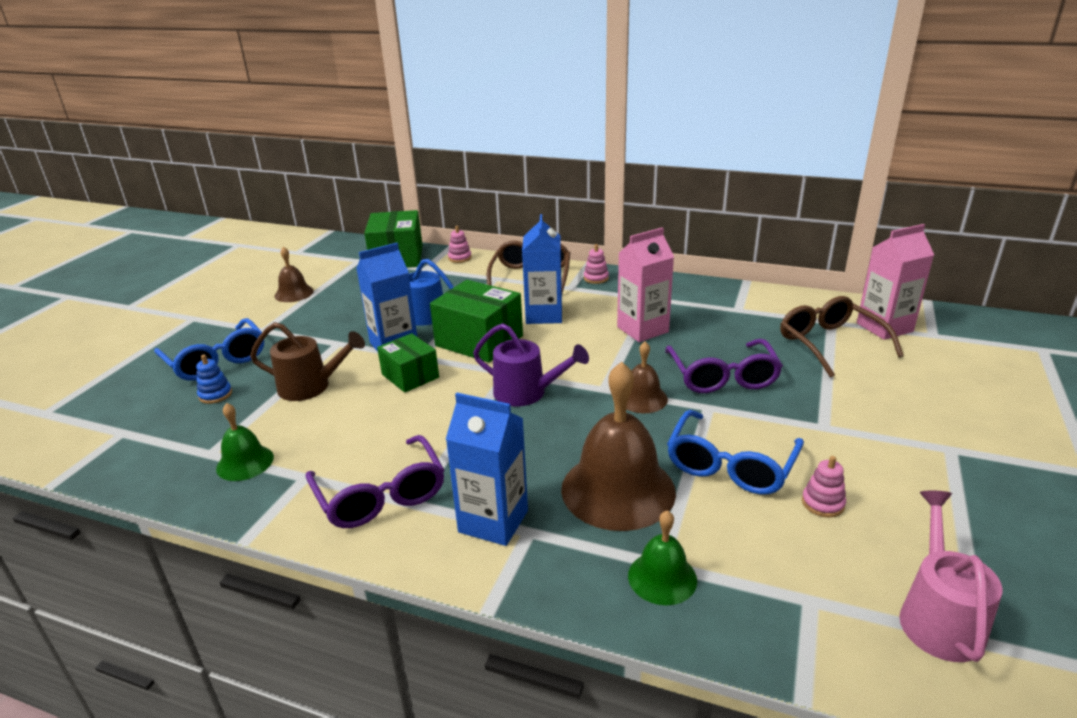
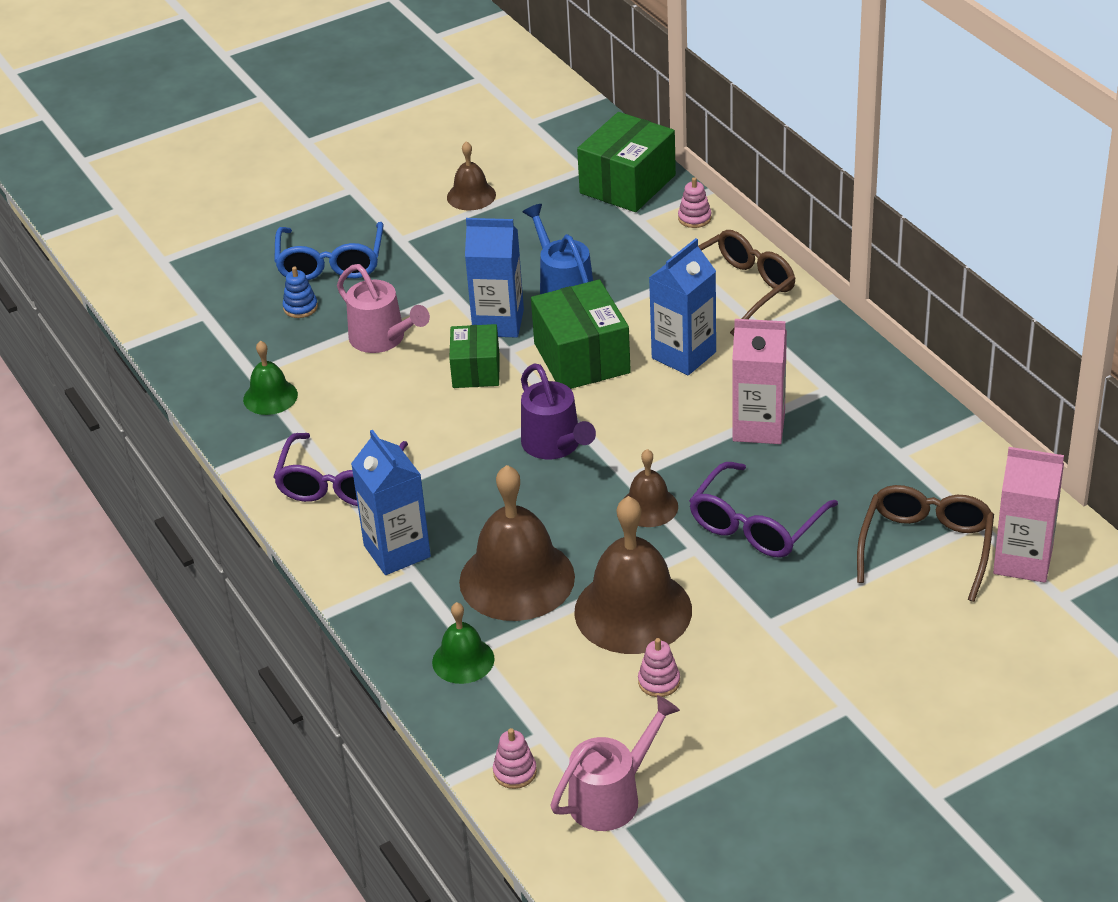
camera: 40 degrees right, 10 degrees up
(311, 387) = (383, 339): brown watering can -> pink watering can
(596, 278) = (806, 328): pink stacking toy -> pink stacking toy (515, 772)
(730, 465) = (633, 610): blue glasses -> brown bell

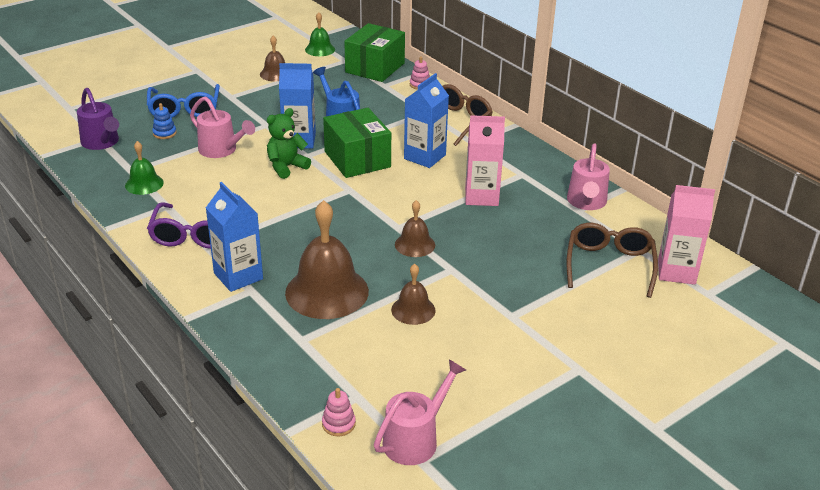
camera: 10 degrees left, 5 degrees down
(463, 660) = (292, 346): green bell -> green bell (320, 49)
(476, 370) = (286, 167): green box -> green teddy bear
(555, 445) = (345, 209): purple watering can -> purple watering can (102, 143)
(633, 610) = (413, 310): brown bell -> brown bell, size x0.52
(659, 682) = (439, 356): pink stacking toy -> none
(756, 525) = (490, 254): purple glasses -> none
(915, 441) = (586, 202): none -> pink watering can

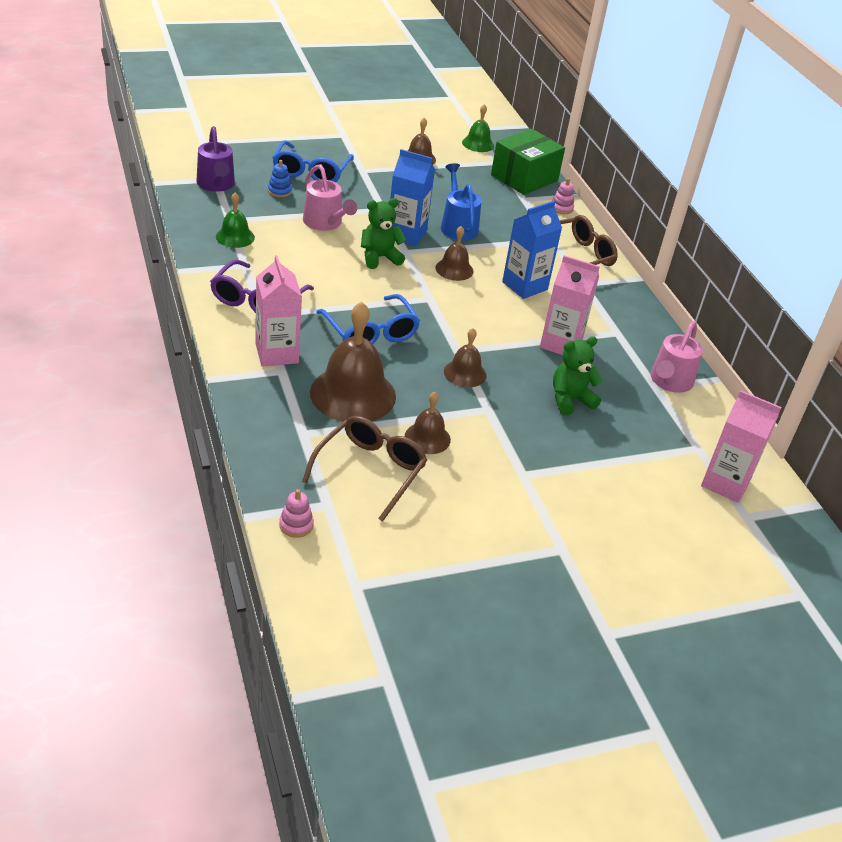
camera: 15 degrees right, 5 degrees up
(238, 276) = (276, 353): blue carton -> pink carton
(314, 234) = (371, 333): none -> blue glasses
(357, 159) = (454, 269): green box -> brown bell
(416, 439) = (361, 563): pink watering can -> none
(515, 241) = (570, 400): none -> green teddy bear
(609, 265) = (656, 454): brown glasses -> brown glasses (370, 471)

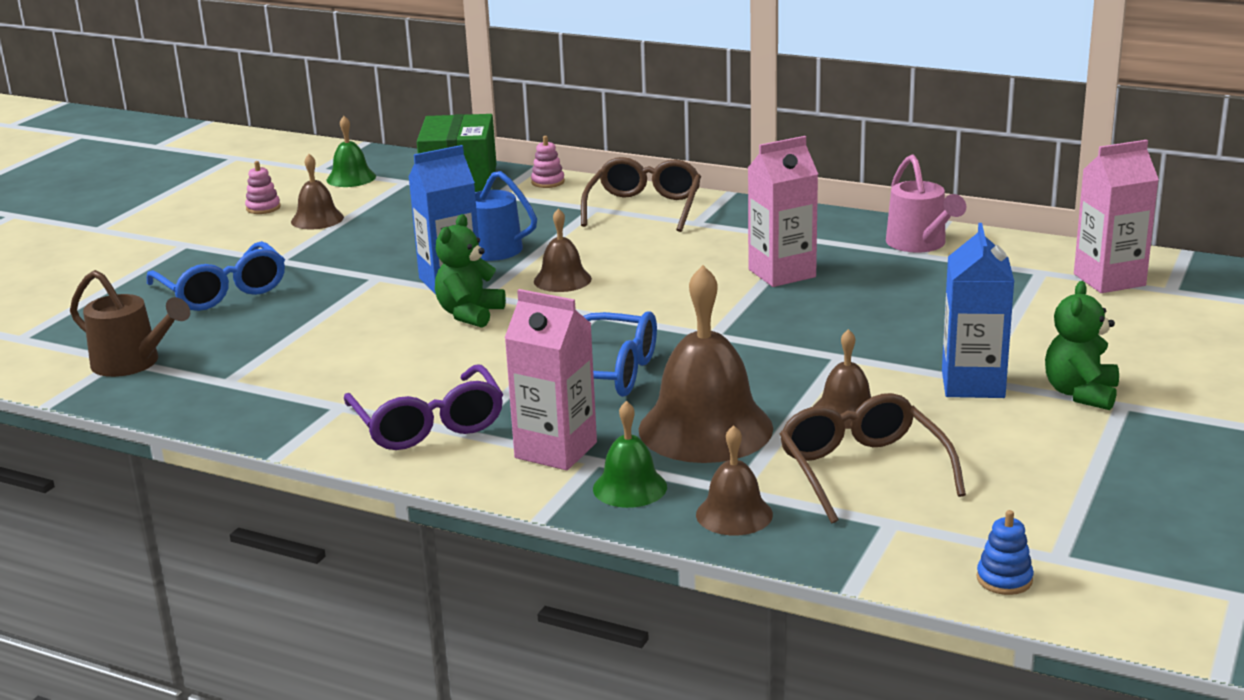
camera: 40 degrees left, 15 degrees down
(216, 185) = (133, 363): purple watering can -> brown watering can
(235, 237) = (269, 391): green bell -> green bell (630, 487)
(279, 191) = (226, 326): blue stacking toy -> blue stacking toy (1004, 579)
(296, 525) = (906, 559): pink stacking toy -> pink stacking toy (263, 208)
(325, 223) = (345, 322): pink watering can -> none
(465, 373) = (759, 345): brown bell -> brown bell (734, 514)
(524, 286) = (653, 253): blue carton -> blue carton (973, 384)
(570, 400) = (883, 305): green teddy bear -> green teddy bear (1080, 394)

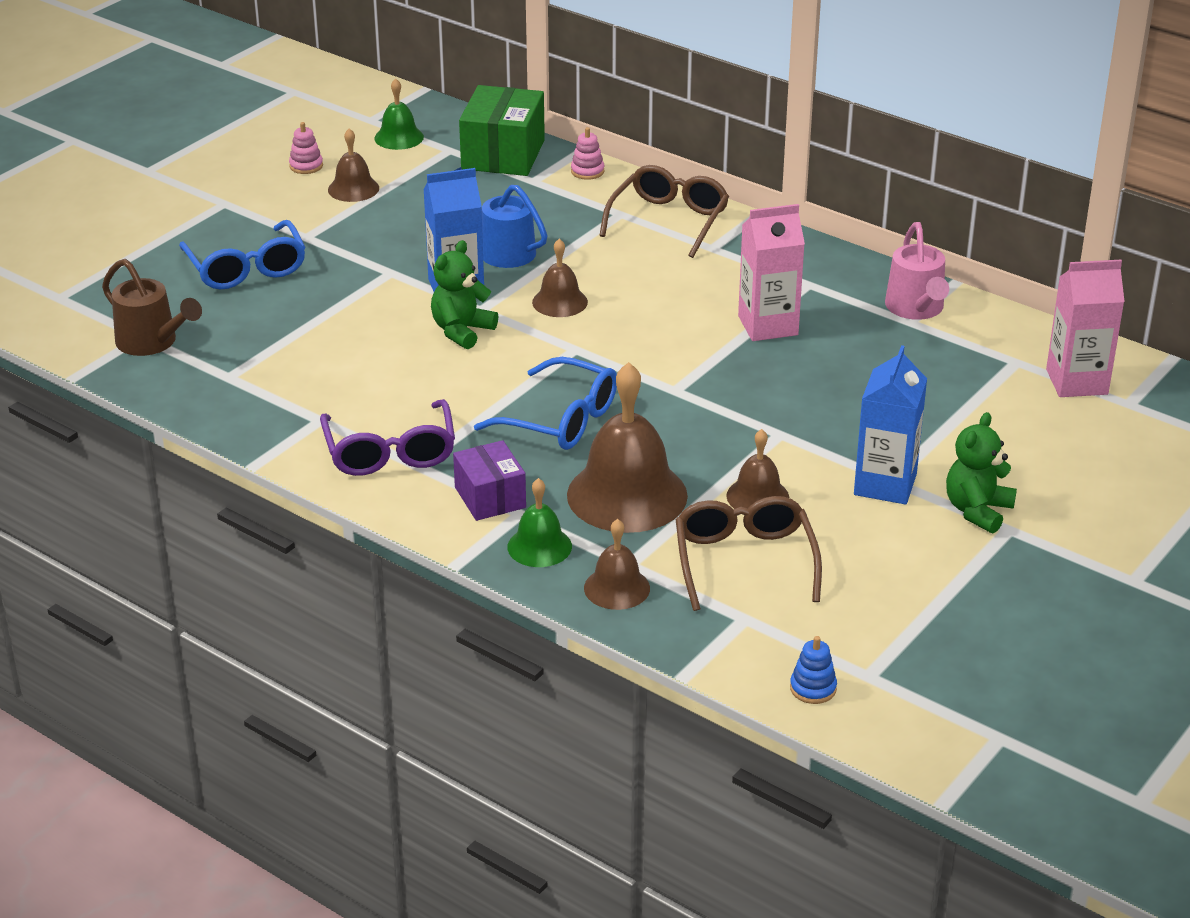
camera: 10 degrees right, 10 degrees up
(556, 450) = (490, 497): pink carton -> purple box

